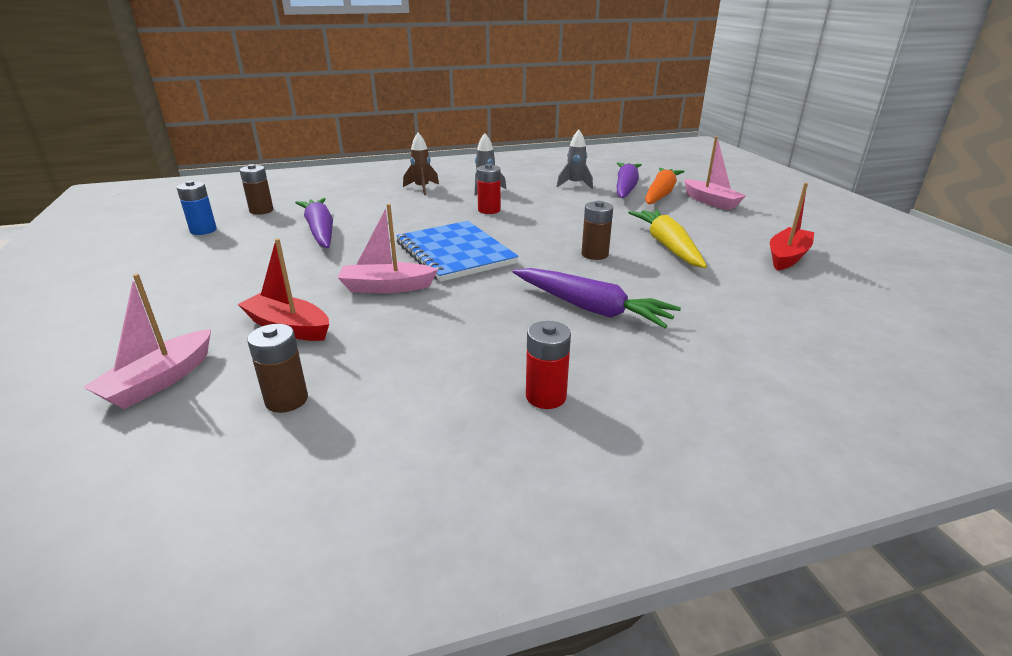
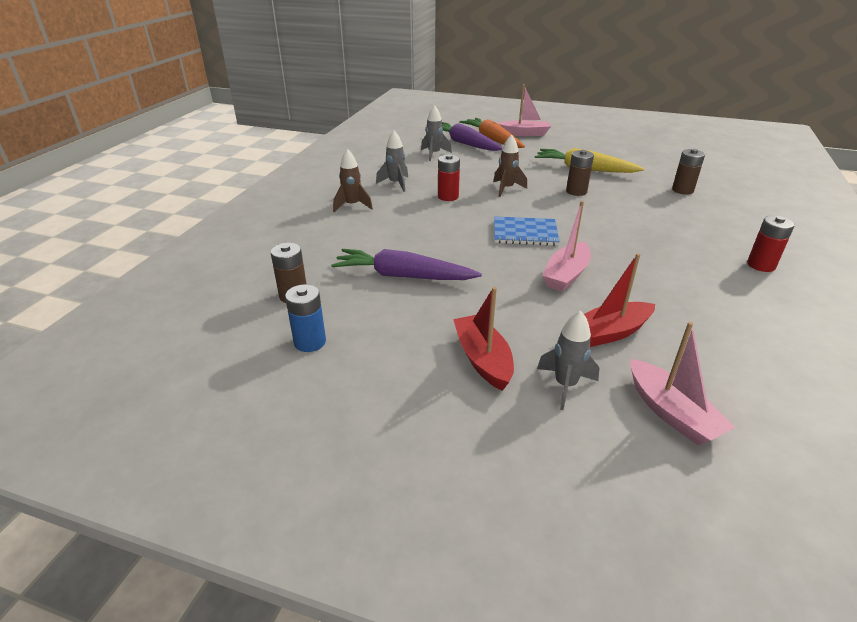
camera: 55 degrees left, 5 degrees up
(186, 324) = (565, 385): none -> grey rocket
(286, 400) = (729, 355): brown battery -> brown battery (682, 190)
(455, 253) = (525, 233): blue notebook -> blue notebook, size x0.65
(545, 225) = (506, 189): none -> brown rocket
(591, 308) = (657, 219): purple carrot -> none
(787, 257) = (629, 150): red boat -> red boat (483, 359)

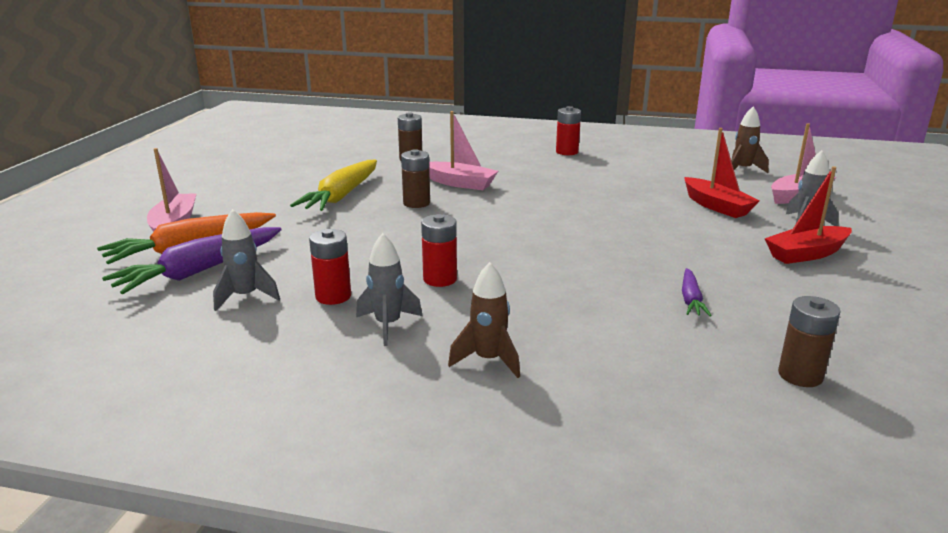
camera: 95 degrees left, 10 degrees down
(310, 342) = (879, 347): blue battery -> none
(403, 276) = (691, 299): purple carrot -> purple carrot, size x0.50
(431, 171) = (333, 296): none -> red battery
(506, 189) = (408, 240): brown rocket -> brown rocket (742, 170)
(525, 233) = (542, 232): blue notebook -> none
(566, 275) = (629, 217): pink boat -> pink boat (460, 183)

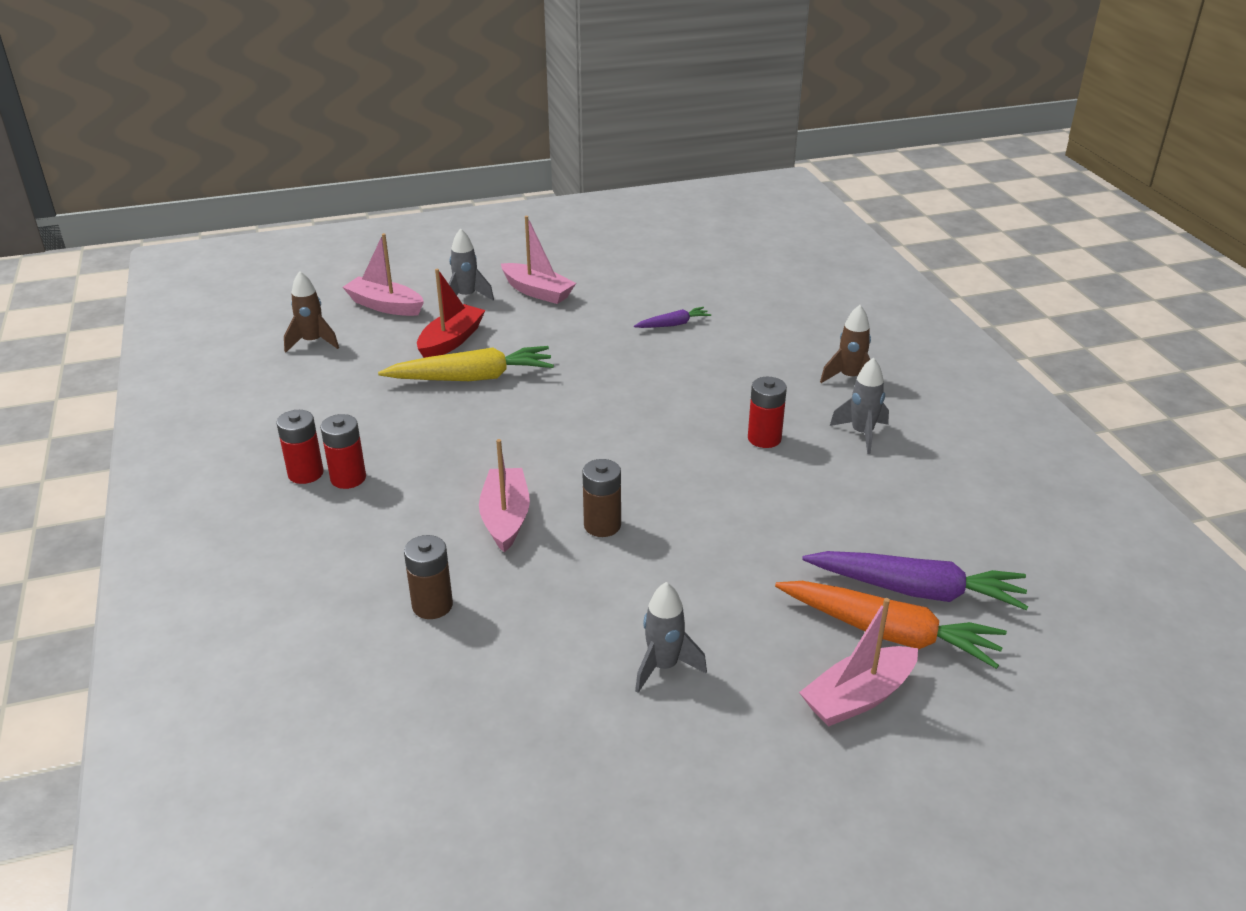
camera: 120 degrees left, 10 degrees up
(246, 297) = (916, 529): grey rocket -> grey rocket (663, 667)
(333, 296) = (856, 480): red battery -> red battery (348, 478)
(341, 196) = (632, 599): yellow carrot -> yellow carrot (472, 378)
(800, 375) = (735, 280): brown battery -> none
(806, 254) = (537, 292): red boat -> pink boat

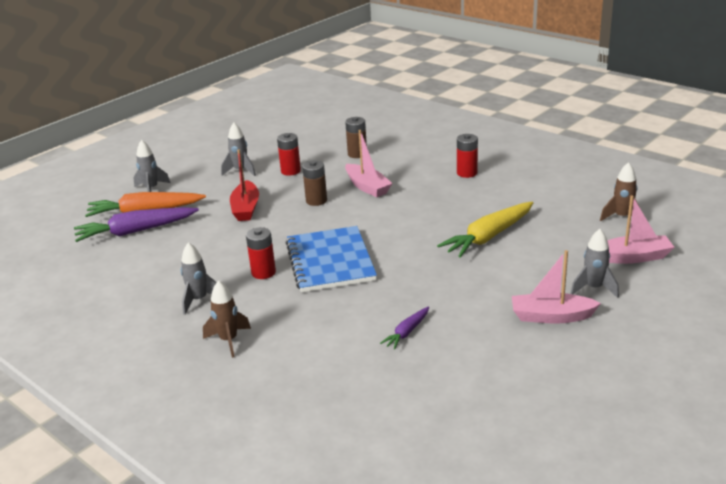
camera: 150 degrees right, 5 degrees down
(305, 473) = (490, 167): red battery -> red battery (290, 171)
(451, 341) = (542, 252): red boat -> red boat (246, 208)
(674, 421) = (330, 261): none -> blue notebook
(858, 697) = (151, 189): pink boat -> grey rocket

